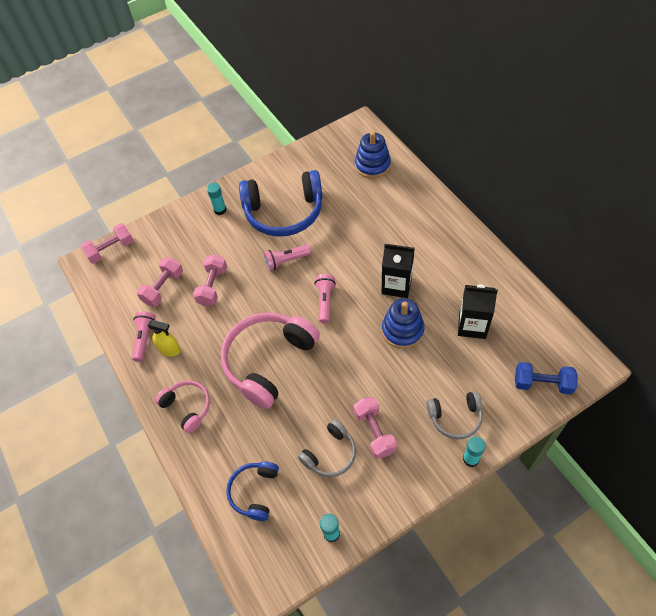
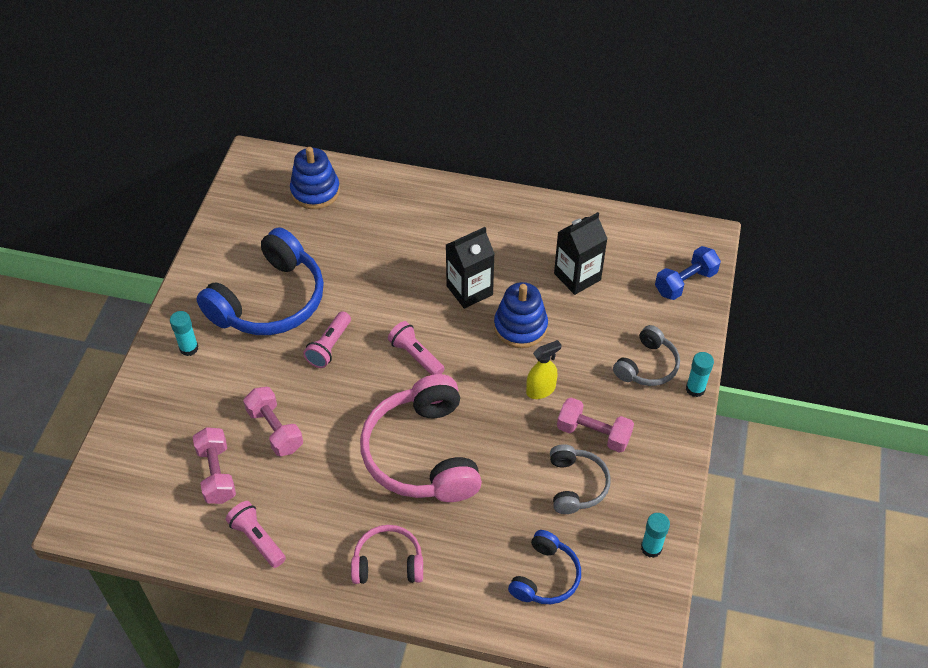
camera: 50 degrees left, 5 degrees down
(111, 249) = (97, 484): pink dumbbell -> none
(170, 349) = (301, 526): yellow spray bottle -> yellow spray bottle (541, 390)
(255, 492) = (545, 576): blue headphones -> blue headphones turned 120 degrees counterclockwise

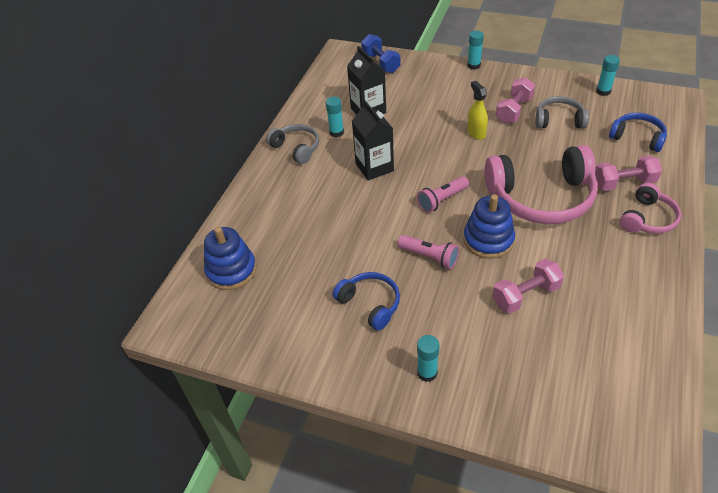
camera: 80 degrees left, 5 degrees down
(217, 474) = (580, 339): pink dumbbell -> pink dumbbell (623, 183)
(257, 539) = (645, 305): pink flashlight -> none
(269, 301) = (370, 304): blue headphones -> blue headphones, size x0.53
(388, 563) = (647, 218): pink headphones -> pink headphones turned 150 degrees counterclockwise
(520, 327) = (415, 141): blue stacking toy -> blue stacking toy (488, 240)
(530, 249) = (336, 132): none -> turquoise glue stick
(647, 366) = (454, 84): grey headphones -> grey headphones (296, 148)

